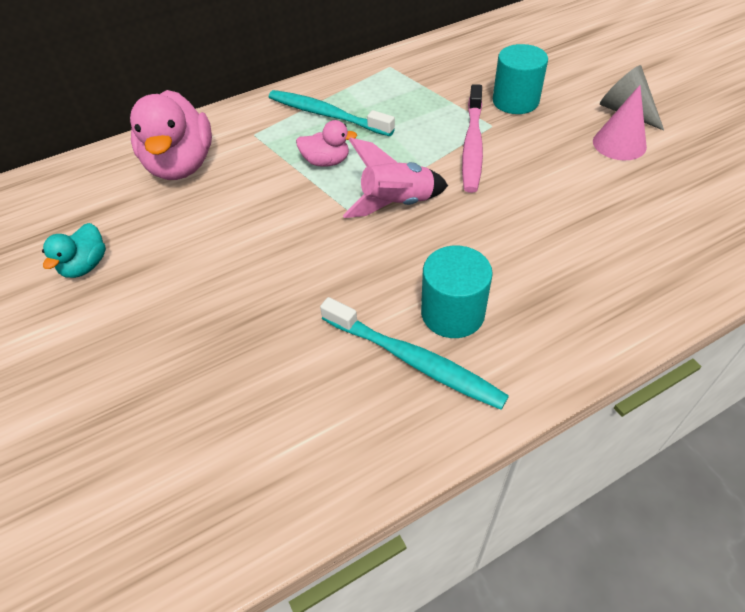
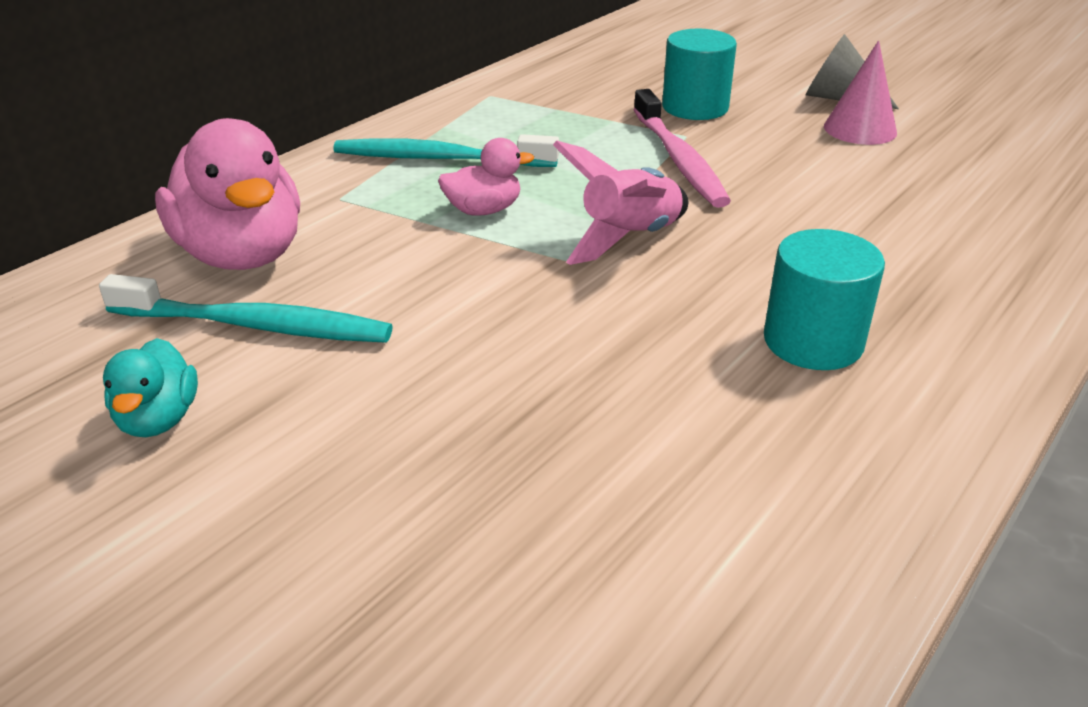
camera: 25 degrees left, 15 degrees down
(414, 360) = (809, 408): turquoise toothbrush -> turquoise toothbrush (255, 325)

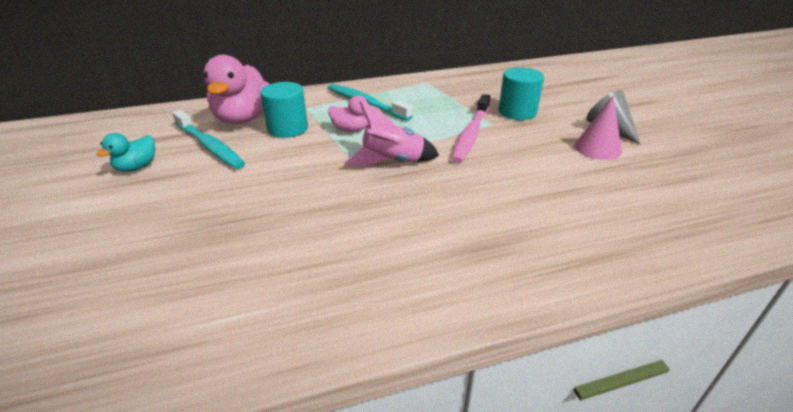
camera: 35 degrees right, 0 degrees up
(813, 341) = (405, 243): turquoise cylinder -> turquoise cylinder (288, 129)

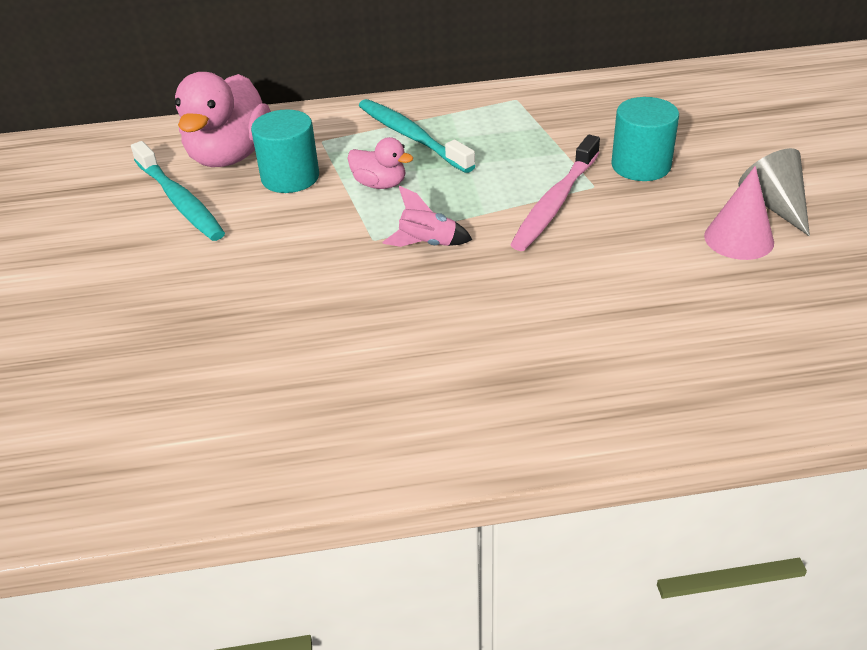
camera: 10 degrees right, 5 degrees up
(137, 167) = (84, 229): turquoise duck -> none
(392, 163) = (427, 244): pink rocket -> pink rocket, size x0.66

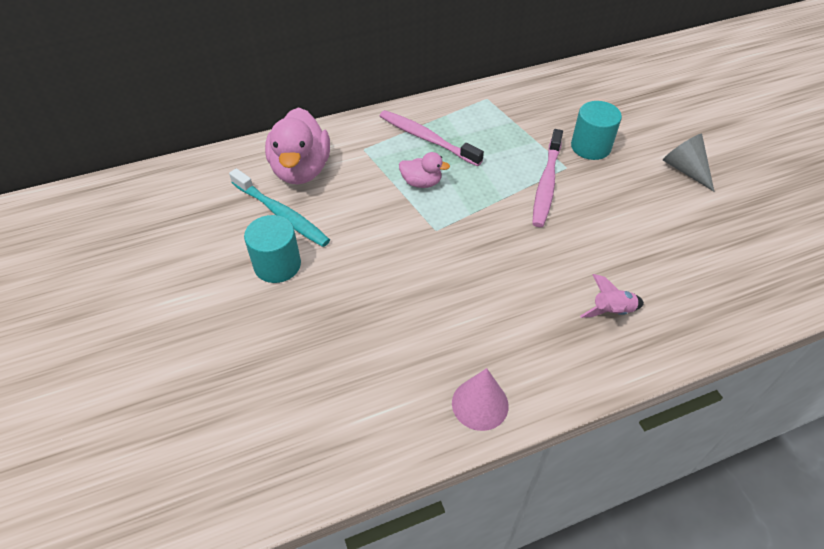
camera: 15 degrees left, 10 degrees up
(290, 177) = (354, 184): turquoise cylinder -> turquoise cylinder (277, 265)
(411, 136) = (427, 138): turquoise toothbrush -> pink toothbrush
(427, 244) = (474, 229): pink rocket -> pink rocket (611, 311)
(739, 239) = (672, 199): pink cone -> pink cone (480, 404)

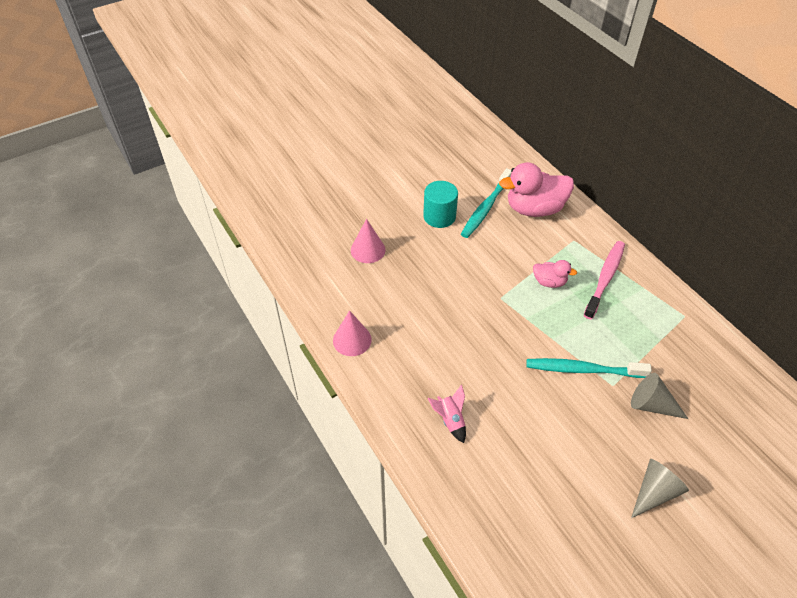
camera: 80 degrees right, 0 degrees up
(313, 361) = (368, 250): none -> pink cone
(421, 182) = (549, 282): pink duck -> pink duck turned 75 degrees counterclockwise
(546, 184) = (583, 370): pink toothbrush -> turquoise toothbrush
(590, 147) = (651, 405): turquoise cylinder -> grey cone

